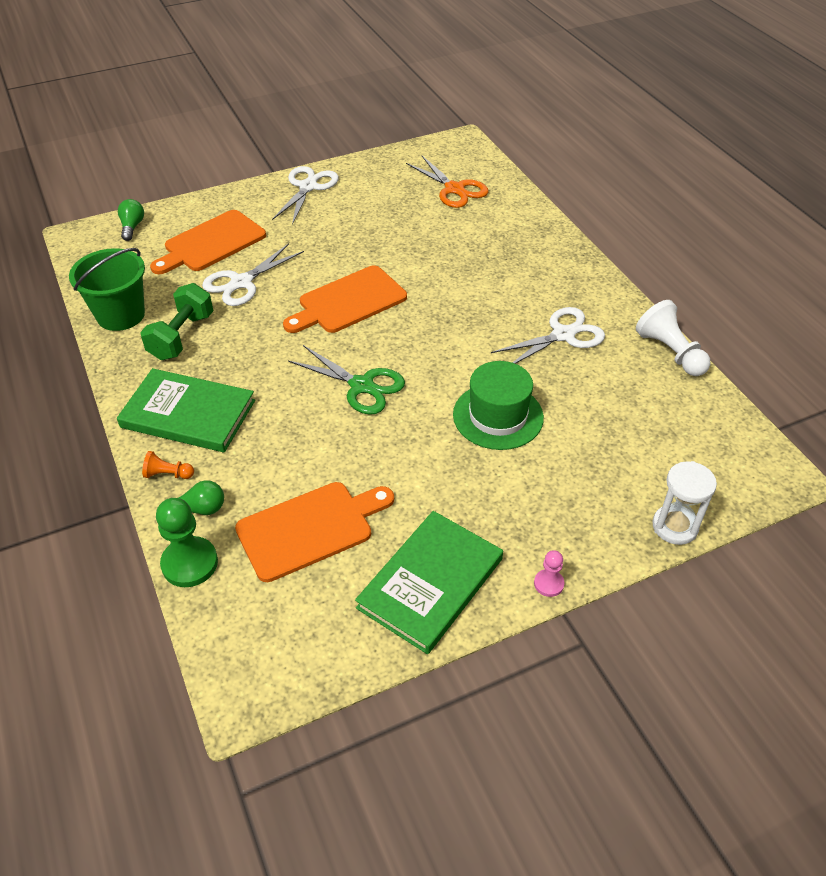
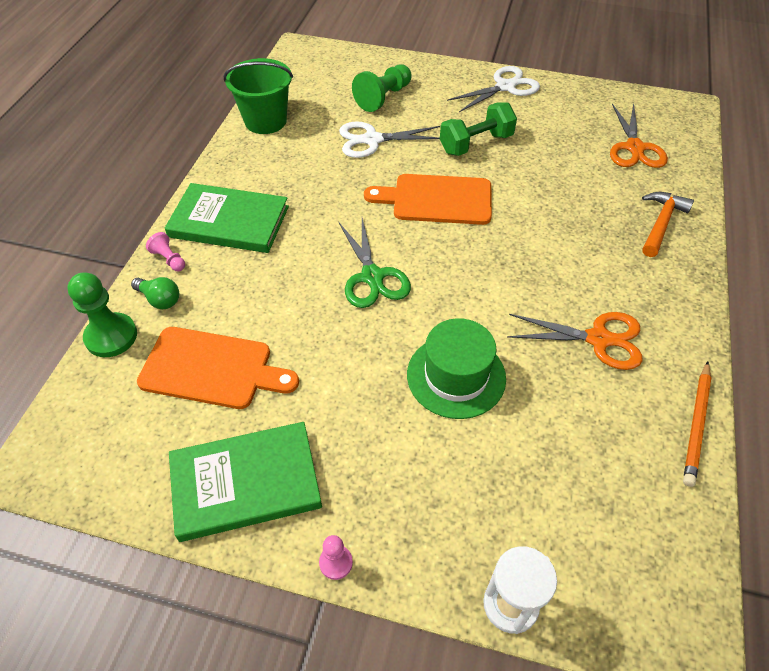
camera: 40 degrees right, 5 degrees up
(132, 227) = (342, 58): green light bulb -> none
(168, 474) = (169, 259): orange pawn -> pink pawn
(181, 336) = (287, 159): green dumbbell -> green dumbbell (476, 144)
(188, 414) = (229, 222): green book -> green book turned 45 degrees counterclockwise
(211, 243) = (383, 97): orange cutting board -> green pawn
(525, 234) = (661, 223): none -> orange hammer
(563, 335) = (598, 339): white scissors -> orange scissors
(670, 352) = (696, 425): white pawn -> orange pencil

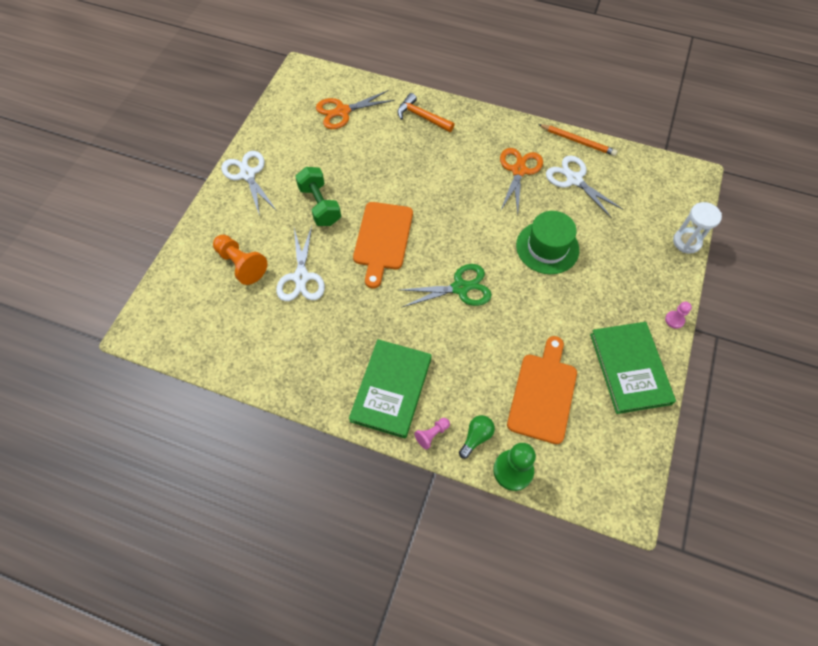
camera: 85 degrees left, 10 degrees up
(265, 121) = (255, 363): green bucket -> none
(383, 97) = (241, 264): green pawn -> orange pawn
(605, 416) = (574, 179): none -> white scissors
(634, 148) = (342, 111): orange scissors -> orange scissors turned 150 degrees clockwise

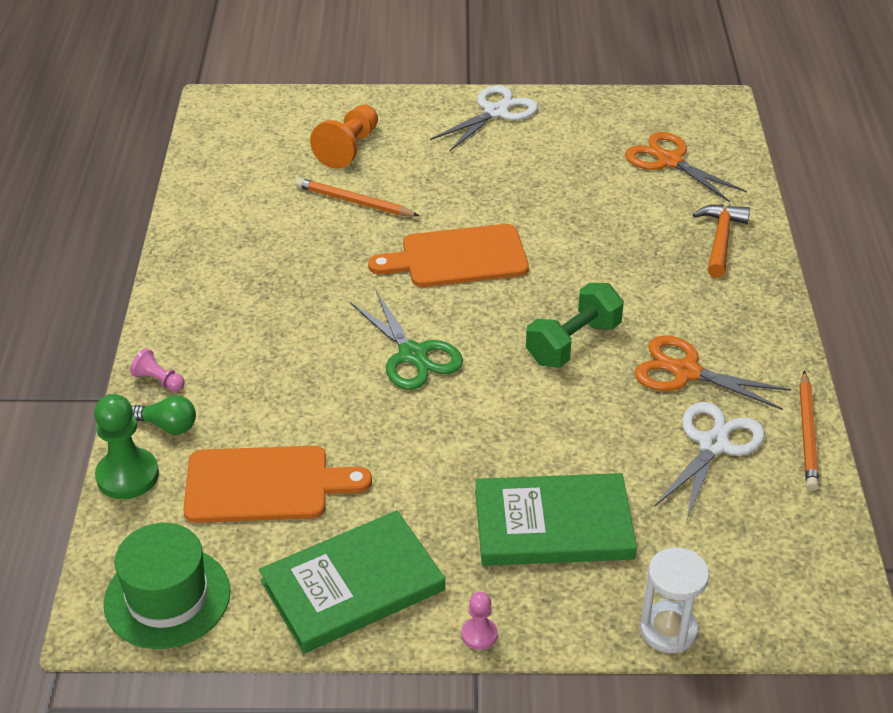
camera: 70 degrees right, 20 degrees down
(301, 277) = (354, 202): white scissors -> orange pencil
(320, 205) = (482, 186): green dumbbell -> green dumbbell (573, 343)
(391, 389) = (214, 326): green book -> green book (553, 525)
(519, 170) = (685, 372): orange scissors -> orange scissors turned 150 degrees counterclockwise
(547, 247) = (544, 438): green hat -> green hat (167, 597)

